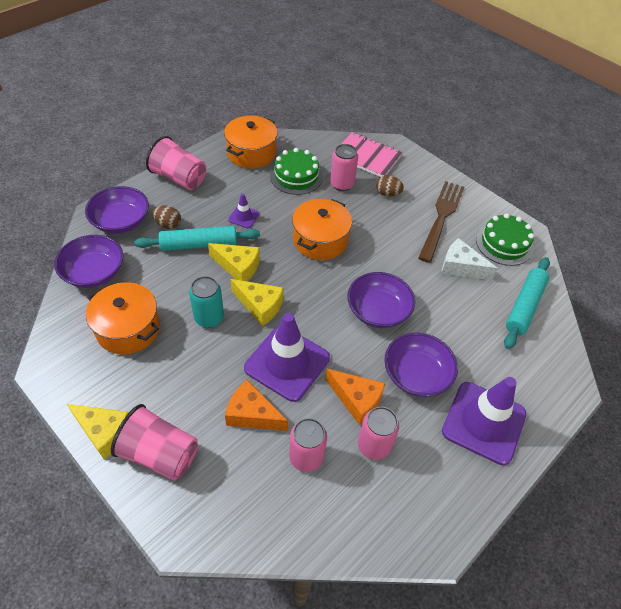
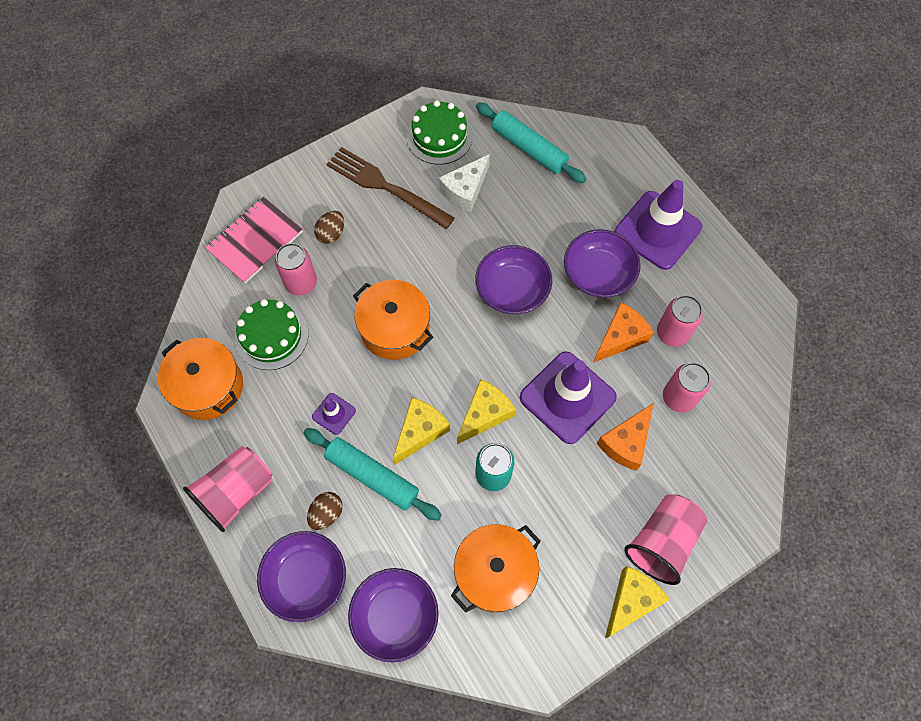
camera: 75 degrees left, 15 degrees up
(199, 244) = (372, 476): turquoise rolling pin -> turquoise rolling pin turned 60 degrees counterclockwise

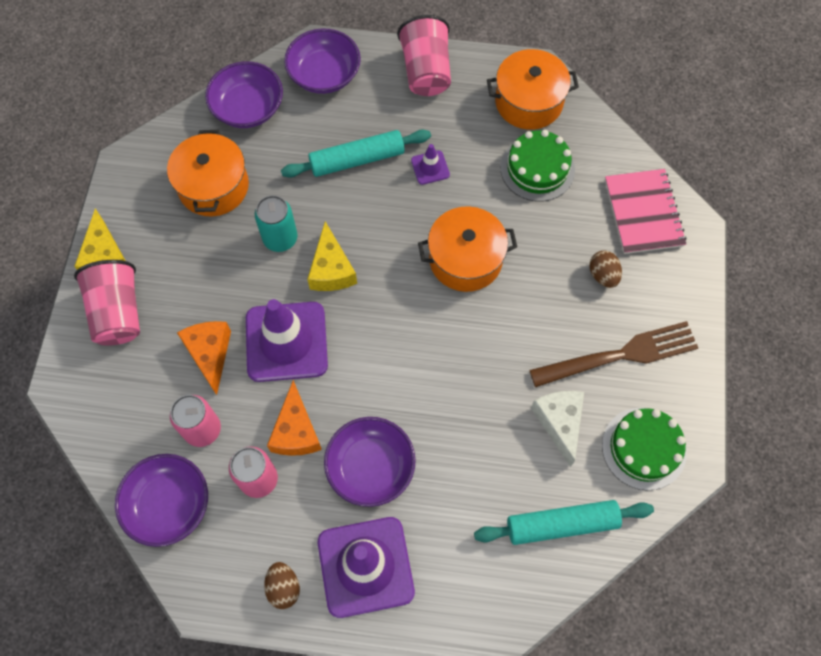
camera: 130 degrees right, 0 degrees up
(301, 283) = (570, 220): pink can -> none
(326, 513) = (357, 114): brown egg -> brown egg (283, 587)
(420, 432) = (360, 214): yellow cheese -> none
(512, 290) = (420, 379): purple bowl -> purple bowl (168, 504)

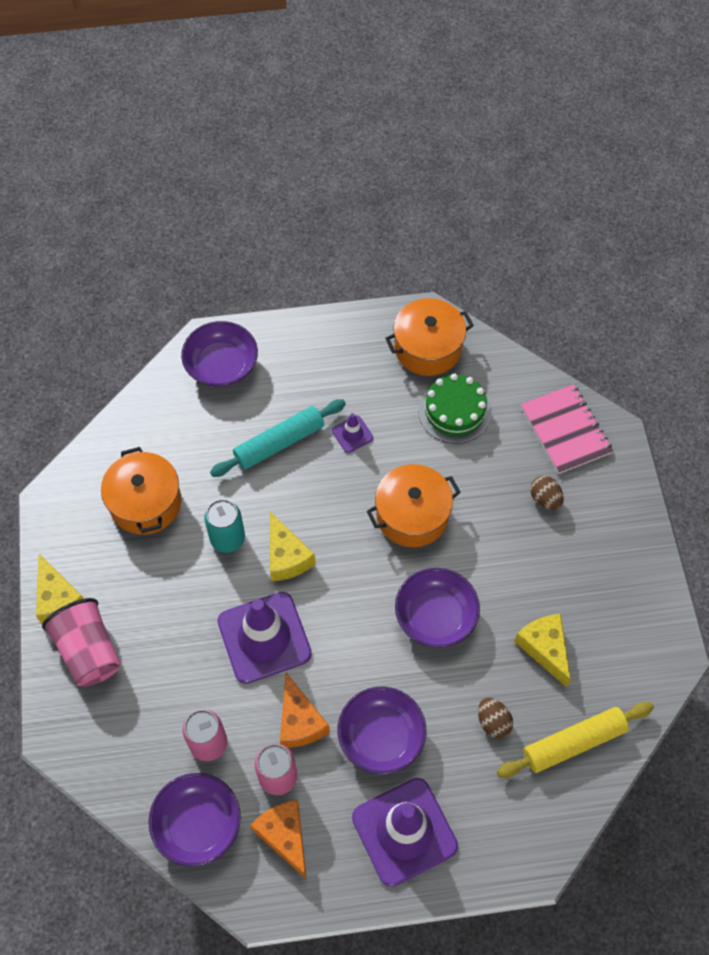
camera: 15 degrees left, 5 degrees down
(210, 354) = (193, 668): orange cheese -> orange cheese (285, 836)
(248, 108) = (156, 416): purple bowl -> purple bowl (435, 616)
(283, 587) = (333, 872): brown egg -> brown egg (493, 722)
(426, 71) = (320, 340): pink cup -> none
(559, 422) = (545, 648): white cheese -> yellow cheese
(562, 524) = (574, 743): turquoise rolling pin -> yellow rolling pin
(620, 355) = (582, 571): brown fork -> none
(644, 448) = (628, 652): green cake -> none

